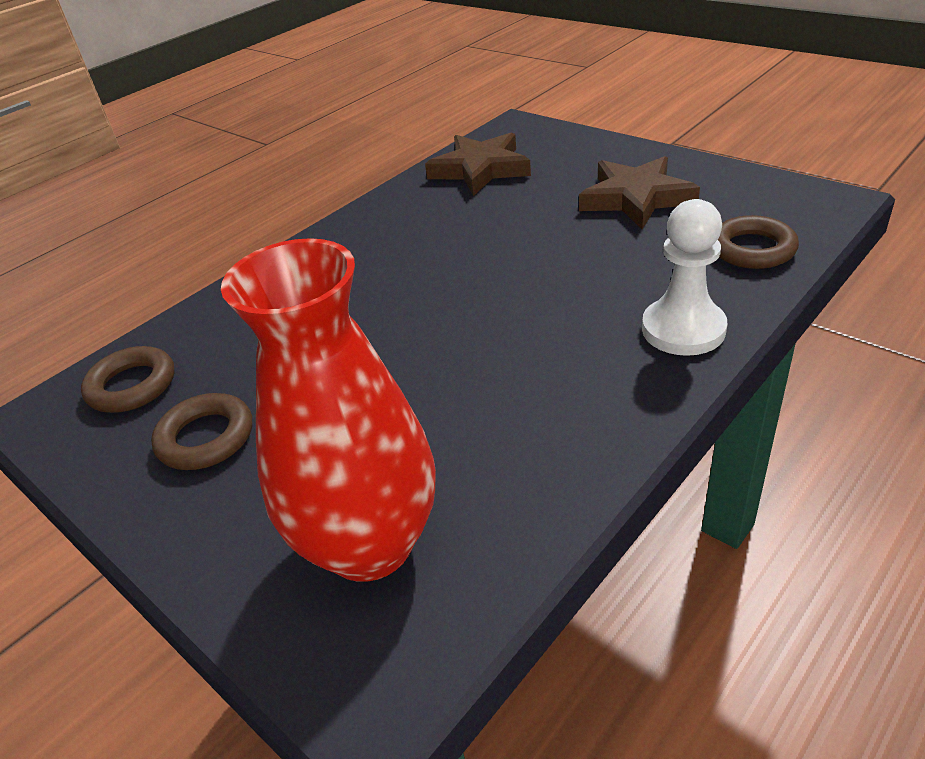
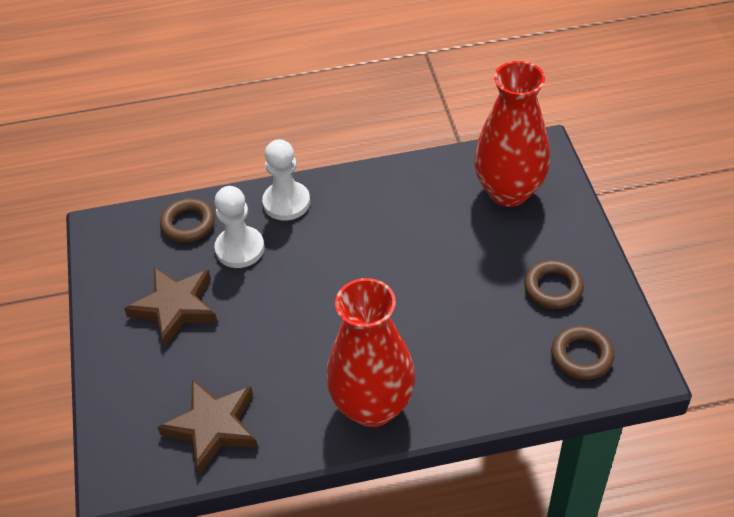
camera: 145 degrees left, 10 degrees up
(351, 240) = (372, 406): none -> red vase
(656, 263) = (240, 249): none -> white pawn

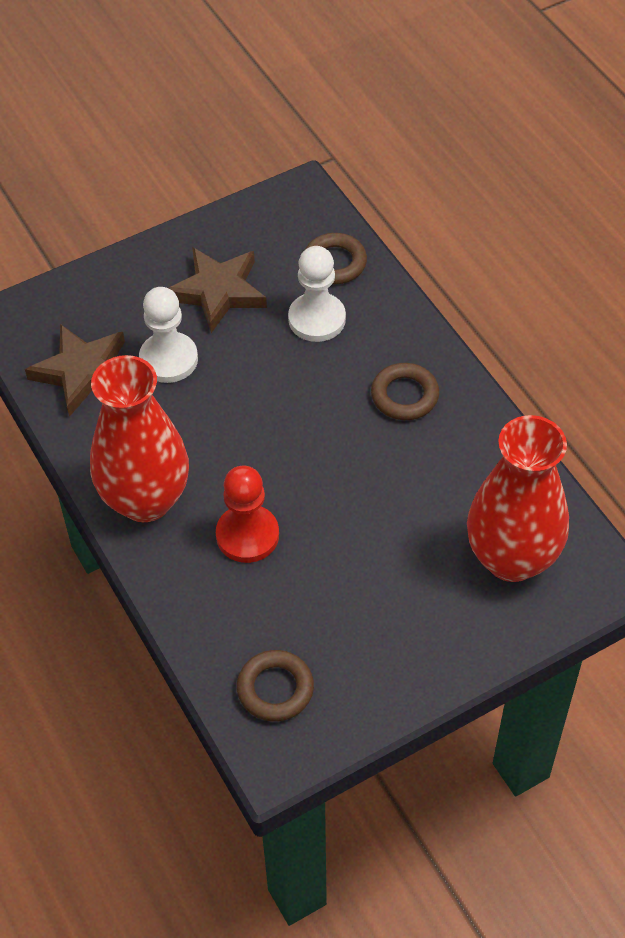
camera: 70 degrees right, 5 degrees up
(286, 202) = (401, 339): white pawn -> white pawn (168, 359)
(434, 342) = (247, 535): none -> red pawn
(553, 288) = (369, 639): brown ring -> brown ring (404, 395)

